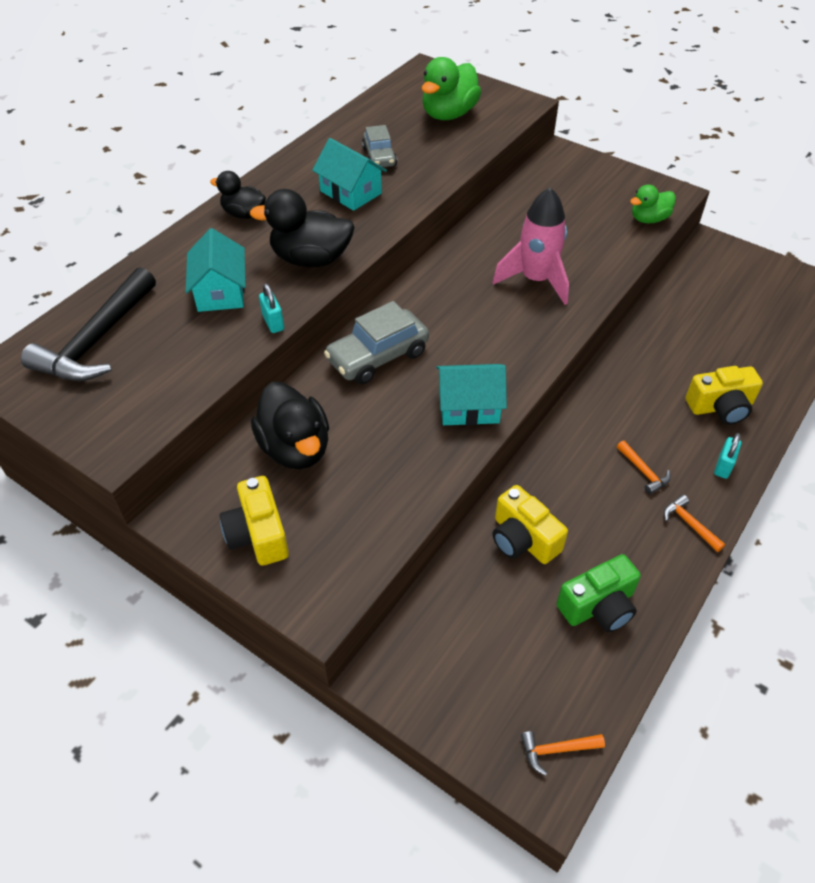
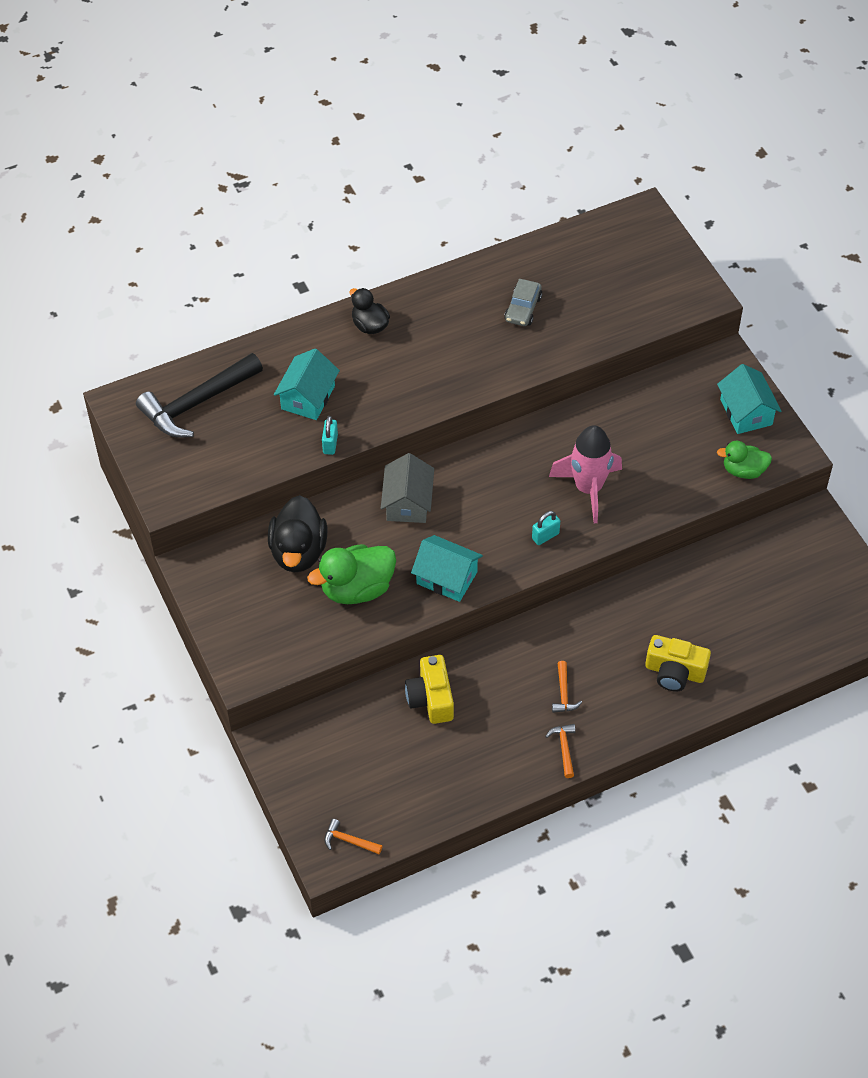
camera: 30 degrees right, 5 degrees up
(258, 534) = (235, 604): yellow camera -> none
(311, 259) = (395, 396): black duck -> none
(351, 192) = (472, 339): turquoise house -> turquoise house (746, 412)
(378, 356) = (408, 502): grey car -> grey house
(449, 114) = (622, 282): green duck -> green duck (357, 588)
(598, 606) = (447, 770): green camera -> none
(723, 466) = (631, 719): turquoise padlock -> turquoise padlock (545, 536)

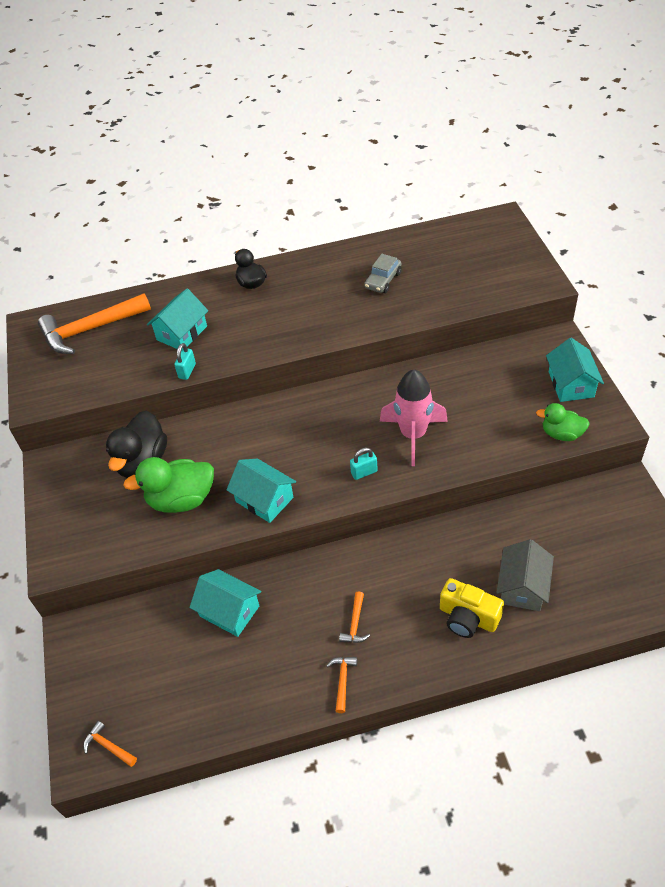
camera: 15 degrees right, 5 degrees down
(196, 403) = (90, 330): black hammer -> orange hammer
(408, 502) = (249, 430): grey house -> grey house (522, 587)
(431, 698) = (229, 611): yellow camera -> turquoise house

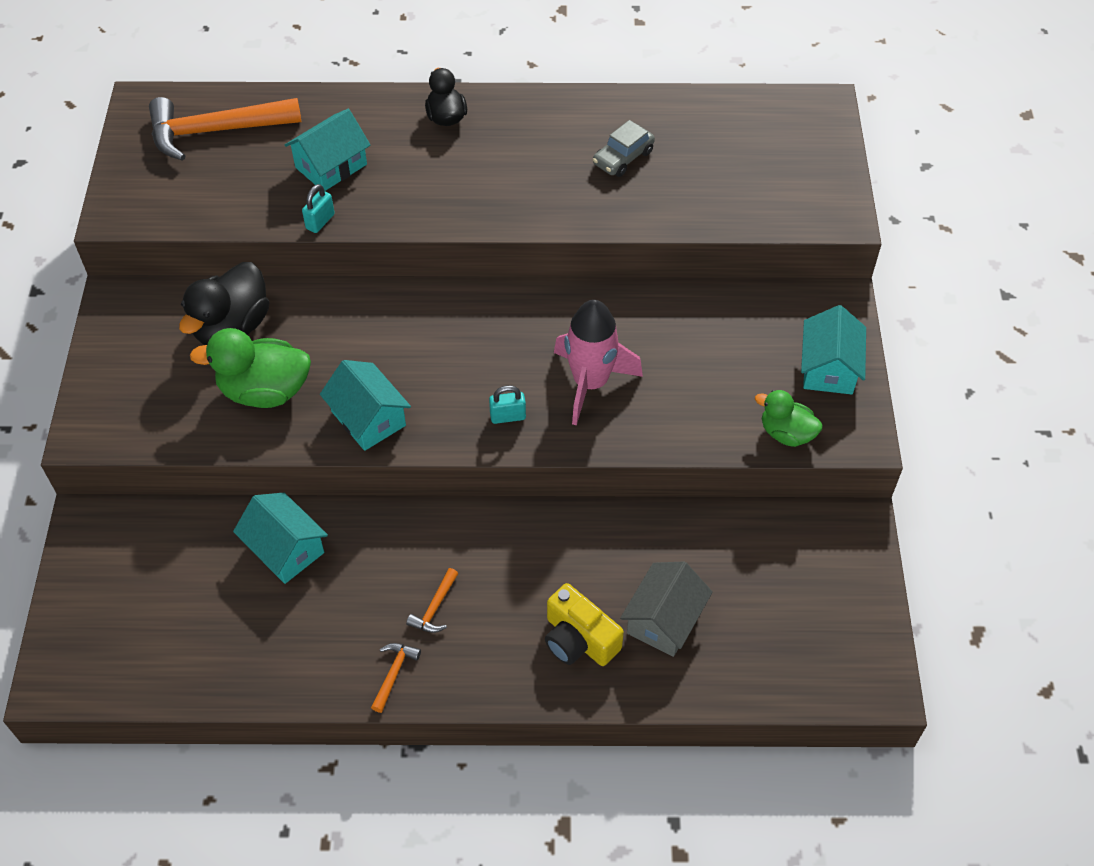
camera: 10 degrees right, 5 degrees up
(108, 746) = (88, 672): orange hammer -> none

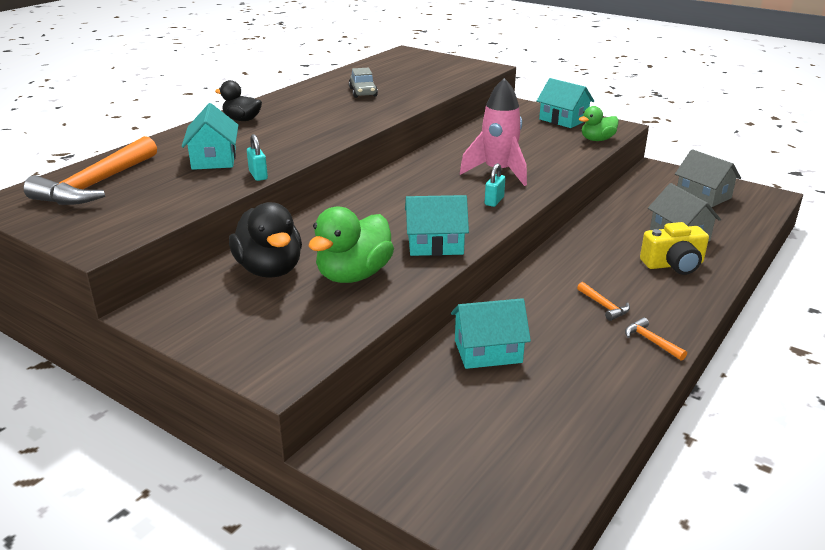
camera: 55 degrees left, 25 degrees down
(810, 608) = (703, 195): none -> grey house

